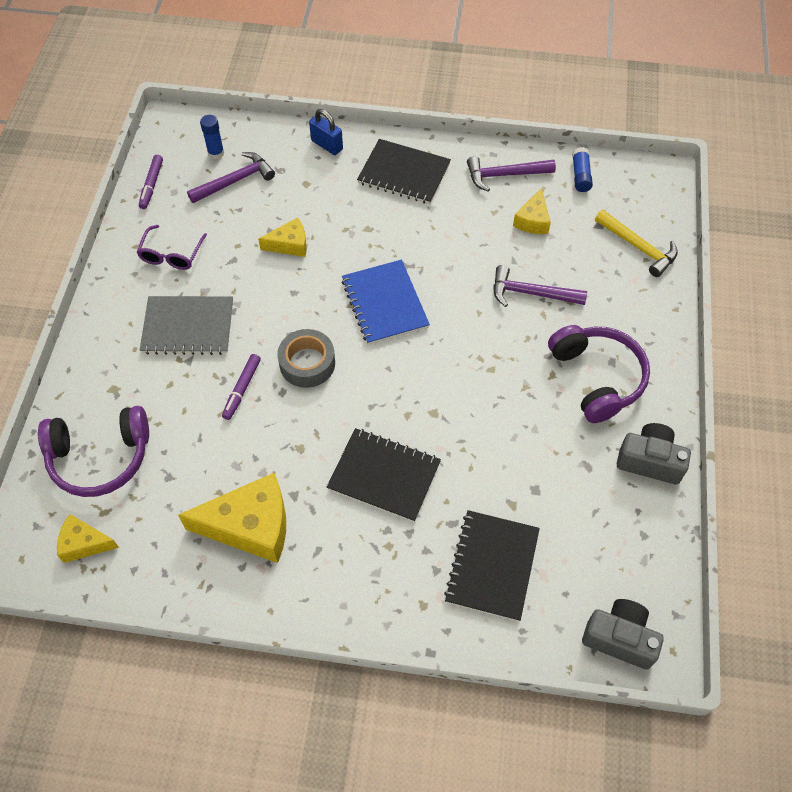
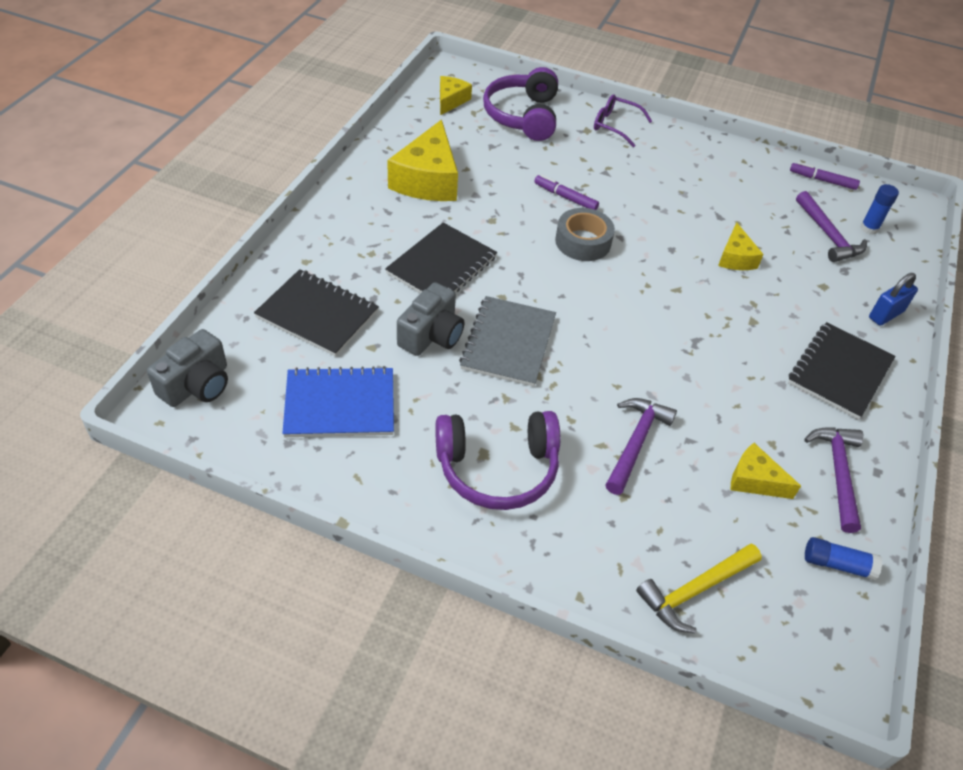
camera: 100 degrees right, 10 degrees down
(172, 254) = (731, 180): purple glasses -> purple glasses (615, 126)
(188, 327) = (643, 177): grey notebook -> grey notebook (508, 343)
(385, 303) = (645, 311): blue notebook -> blue notebook (340, 405)
(649, 461) = (371, 481): grey camera -> grey camera (431, 335)

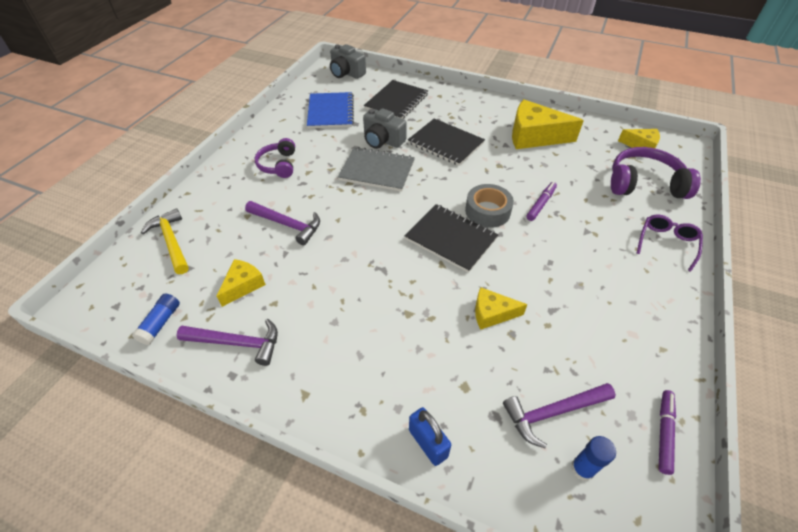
camera: 95 degrees right, 0 degrees up
(497, 469) = (278, 165): purple headphones -> purple headphones, size x0.63
(840, 372) = (346, 372): black notebook -> black notebook (451, 239)

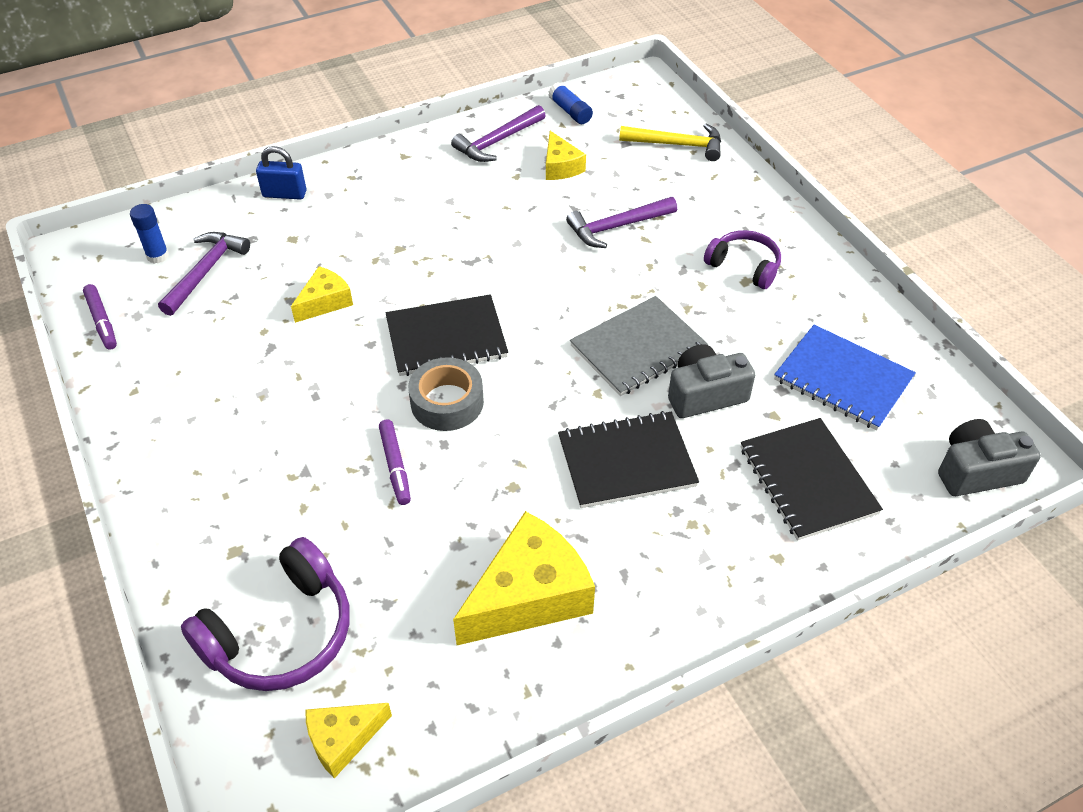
camera: 130 degrees right, 0 degrees up
(666, 244) = (190, 534): purple glasses -> none

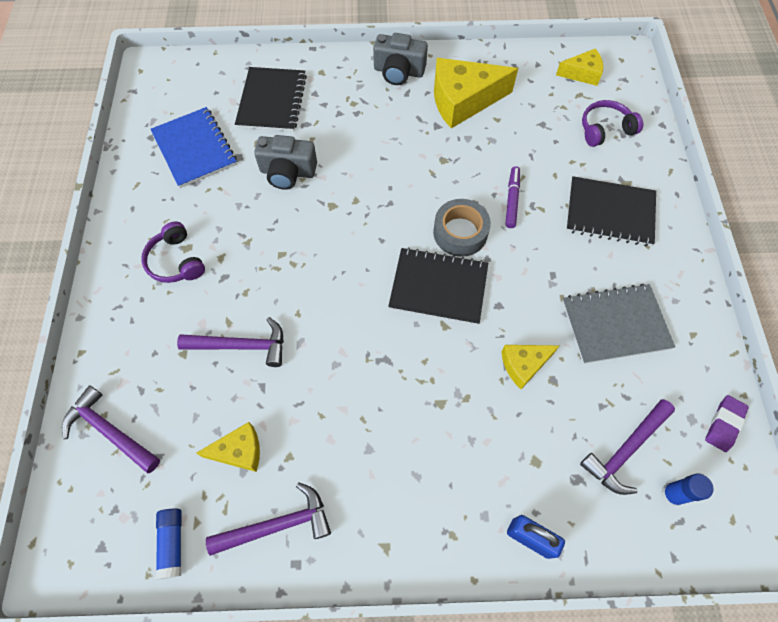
camera: 155 degrees left, 15 degrees up
(102, 321) = (724, 424): purple marker -> purple eraser
(281, 633) = (605, 129): purple headphones -> purple headphones, size x0.63
(560, 166) = (239, 451): yellow cheese -> yellow cheese turned 75 degrees clockwise
(626, 462) = (366, 149): black notebook -> black notebook (610, 213)
(638, 348) = (306, 223): grey notebook -> grey notebook (615, 325)
(677, 145) = (110, 431): yellow hammer -> purple hammer
(976, 471) = (178, 72): grey camera -> grey camera (399, 71)

